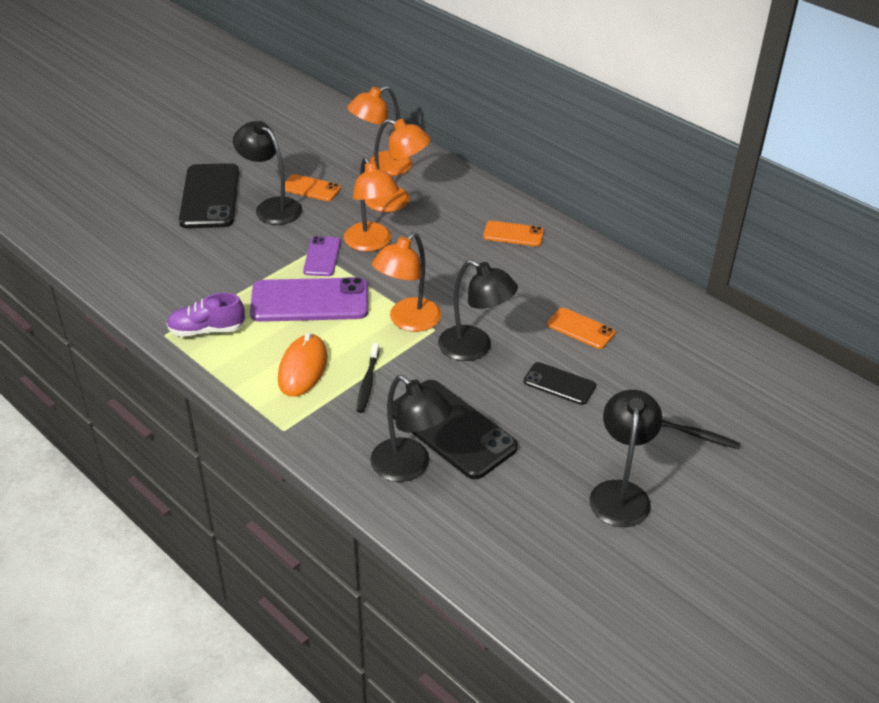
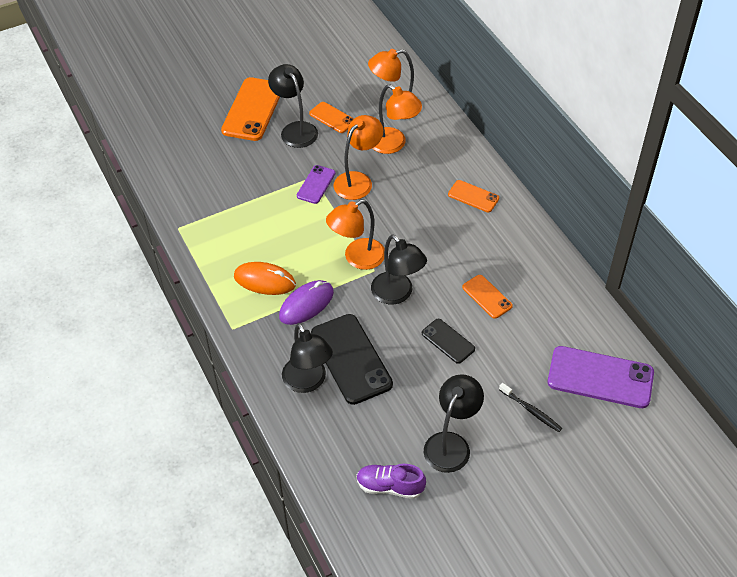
camera: 20 degrees right, 10 degrees up
(206, 330) = (208, 231): purple shoe -> purple shoe (390, 486)
(210, 196) = (252, 109): black phone -> orange phone
(303, 368) = (264, 281): orange mouse -> orange mouse turned 75 degrees clockwise
(310, 301) = (292, 223): purple phone -> purple phone (600, 377)
(368, 382) = (306, 304): black toothbrush -> purple mouse
(371, 243) = (358, 180): orange lamp -> orange lamp turned 135 degrees counterclockwise

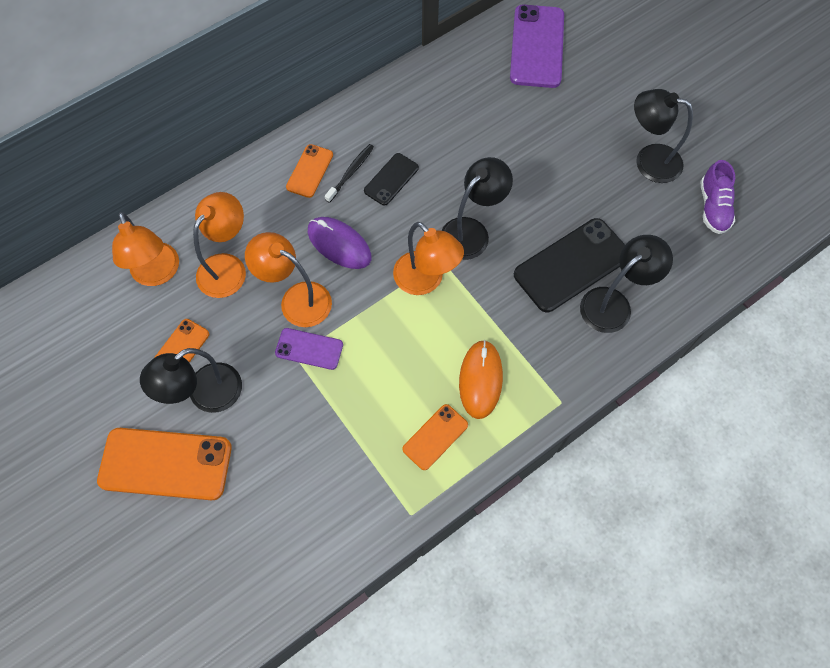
camera: 100 degrees left, 15 degrees up
(306, 304) = (506, 325): purple mouse -> purple mouse (339, 244)
(448, 341) = (525, 176): black phone -> black phone (391, 179)
(487, 297) = (457, 146): orange phone -> orange phone (435, 437)
(531, 410) = (590, 98): black toothbrush -> black toothbrush (351, 172)

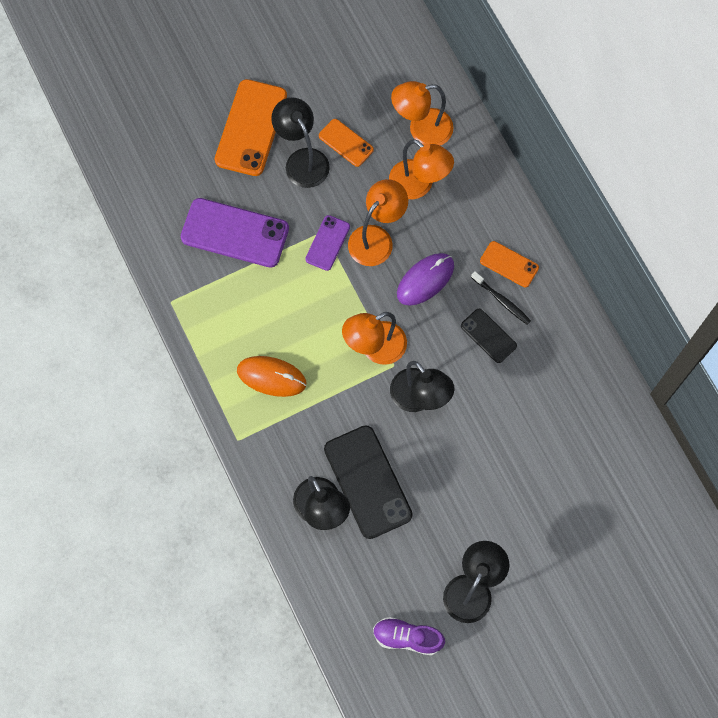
camera: 100 degrees right, 5 degrees up
(435, 437) = (229, 331): orange phone -> none
(537, 46) = (635, 511): purple phone -> purple phone (235, 233)

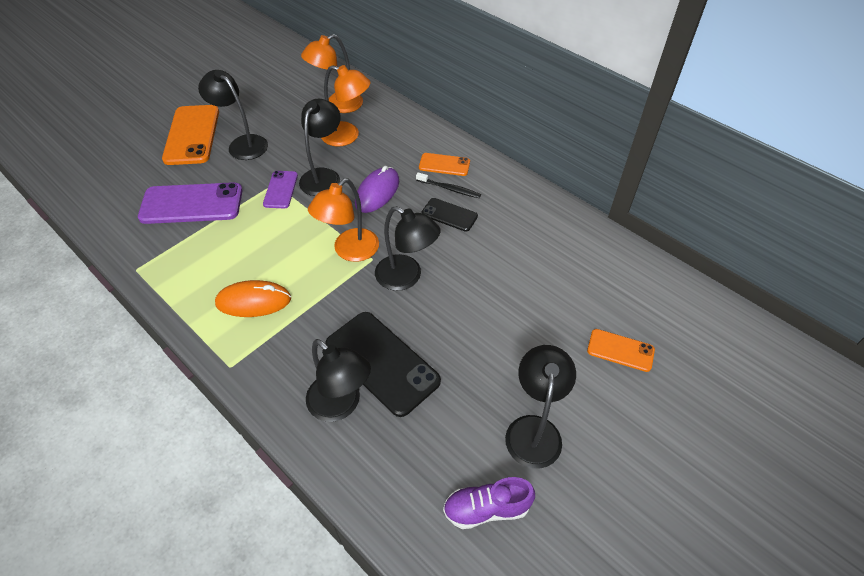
camera: 20 degrees left, 20 degrees down
(346, 143) = (277, 126): orange phone -> orange phone (620, 350)
(376, 238) = (324, 176): orange lamp -> black lamp

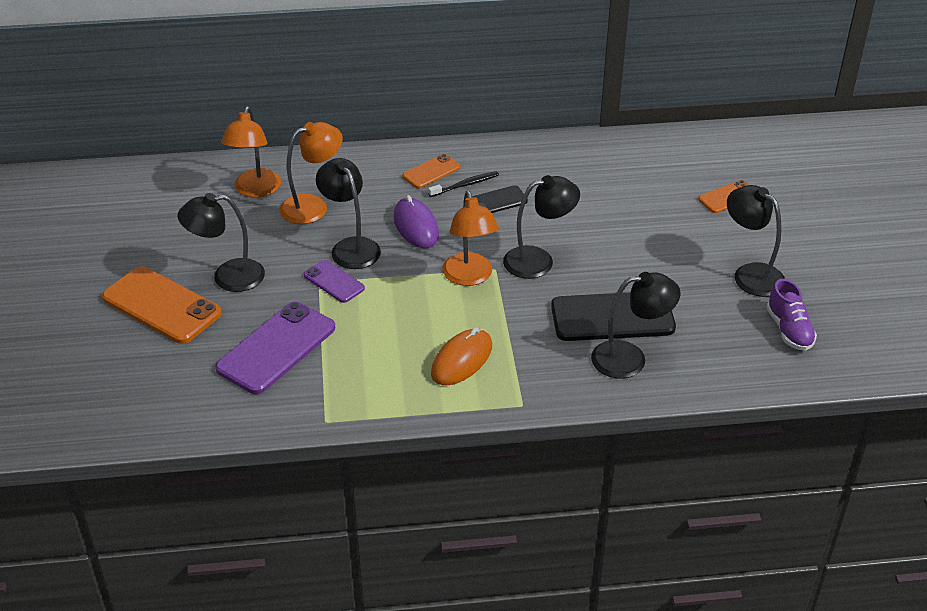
camera: 50 degrees left, 10 degrees down
(486, 508) = (789, 330): purple shoe -> purple shoe turned 45 degrees counterclockwise

